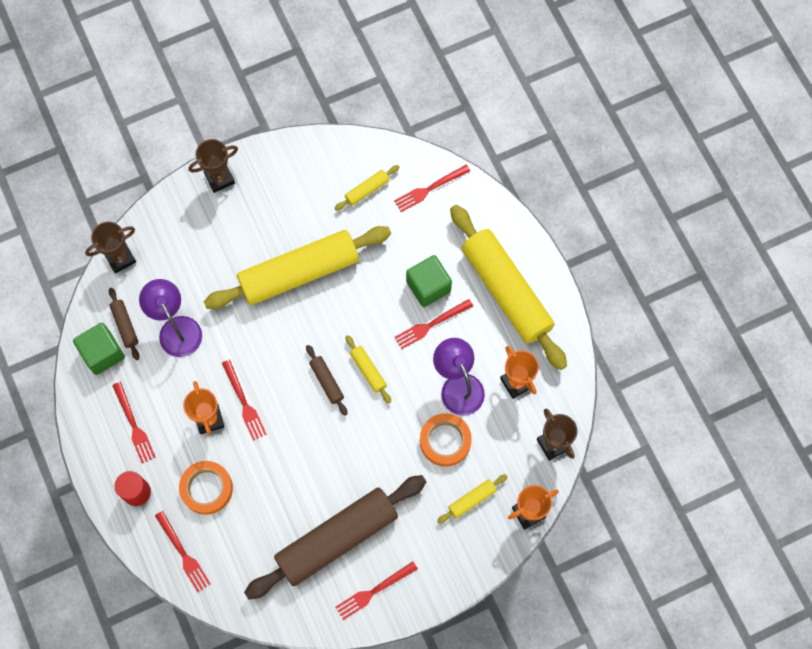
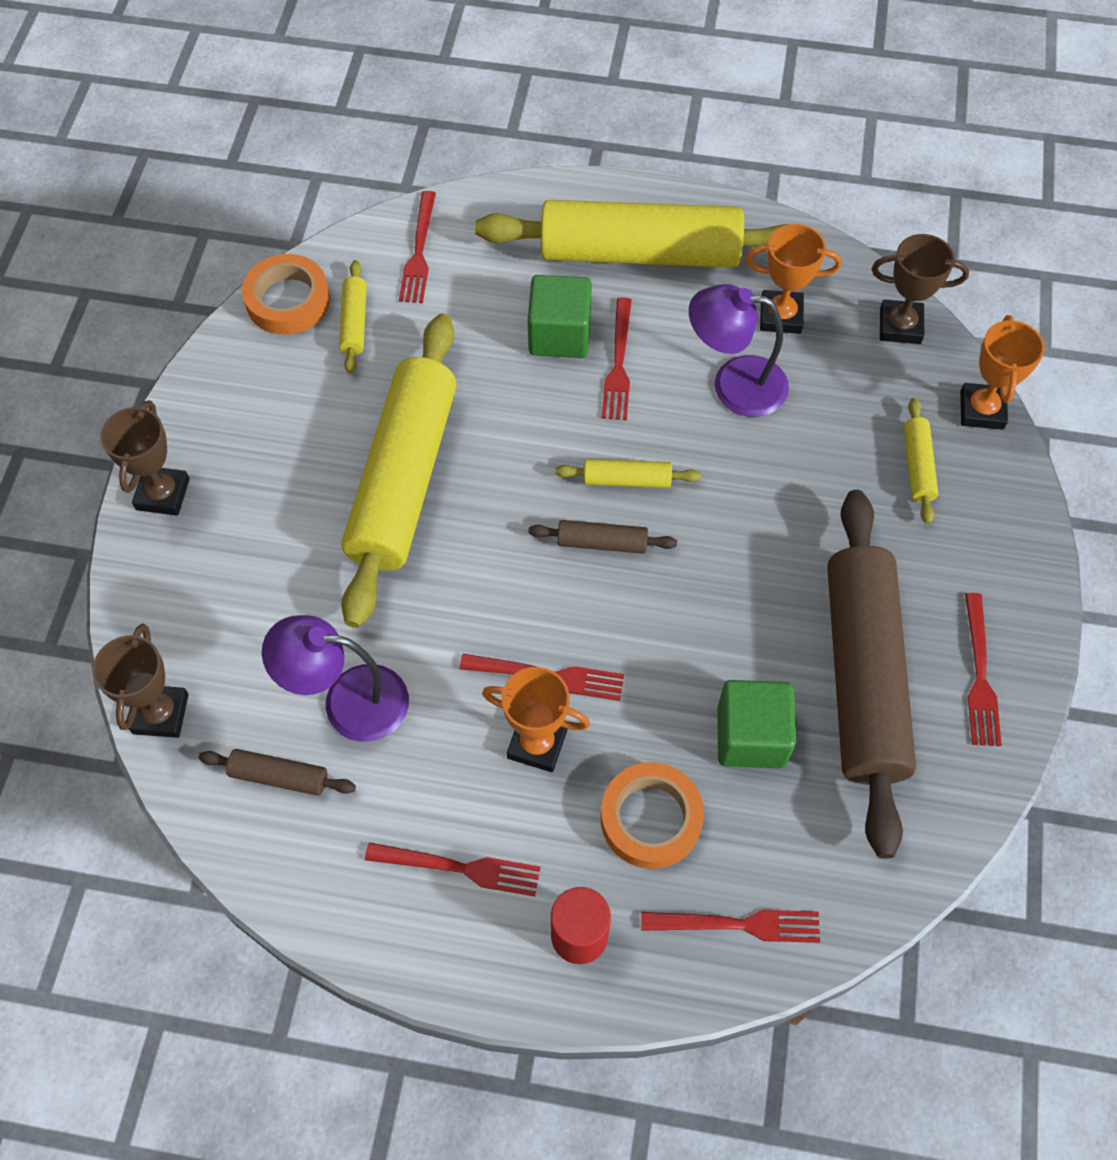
camera: 55 degrees left, 10 degrees down
(102, 353) = (297, 842): green cube -> green cube (751, 736)
(445, 441) = (805, 447): orange tape -> orange tape (288, 300)

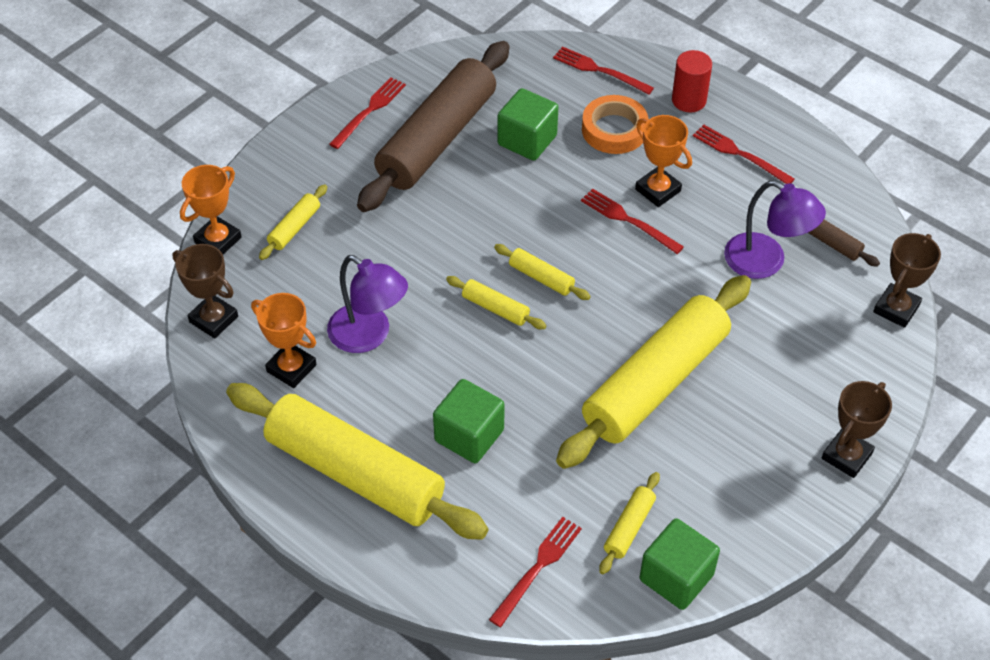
camera: 150 degrees left, 10 degrees down
(288, 300) = (676, 577): orange tape -> green cube
(602, 543) = (541, 278): brown rolling pin -> yellow rolling pin
(618, 364) = (441, 391): red fork -> none

